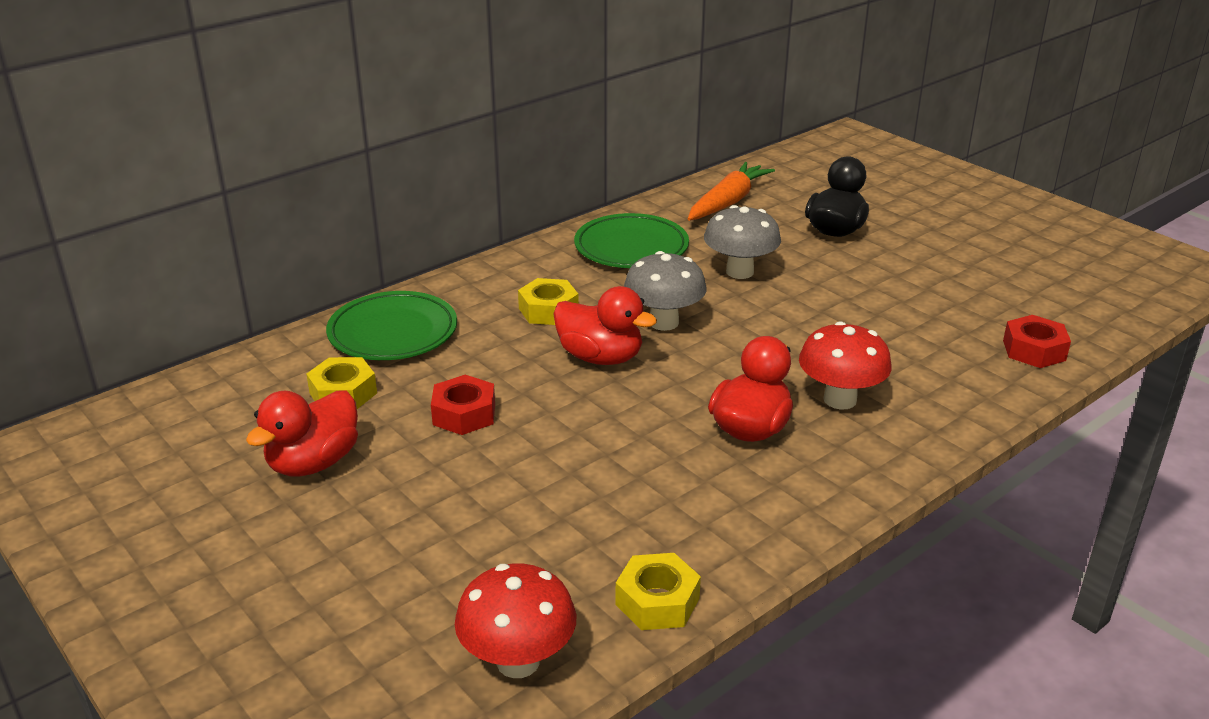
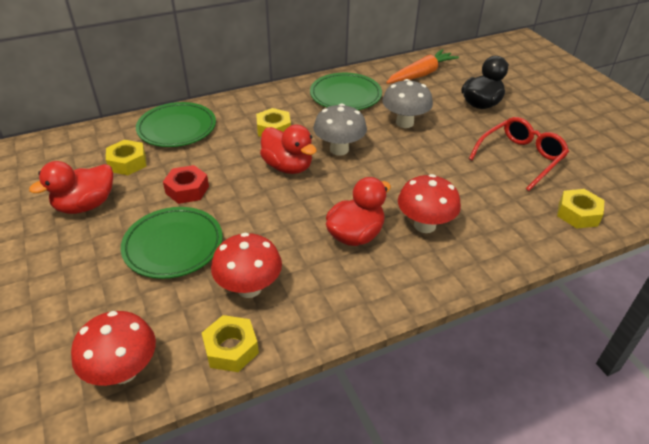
camera: 15 degrees right, 10 degrees up
(490, 491) = (173, 246): none -> green plate
(638, 523) = (249, 288): none -> red mushroom
(925, 293) = (520, 158): none -> red glasses
(1034, 350) = (578, 214): red nut -> yellow nut

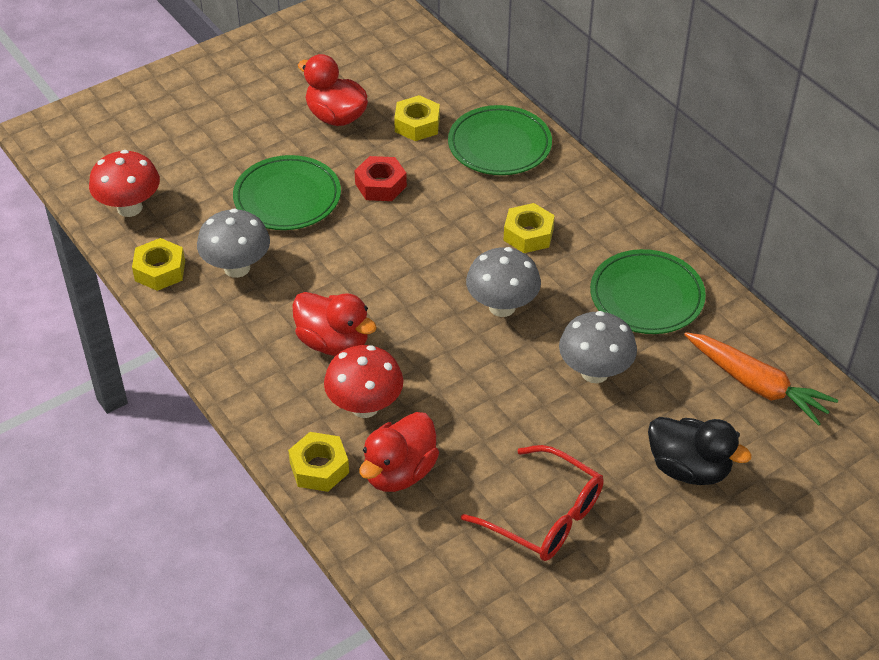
camera: 80 degrees right, 5 degrees up
(249, 288) = (237, 268): red mushroom -> grey mushroom
(288, 167) = (449, 262): red duck -> red duck (399, 472)
(578, 214) = (425, 576): yellow nut -> yellow nut (319, 468)

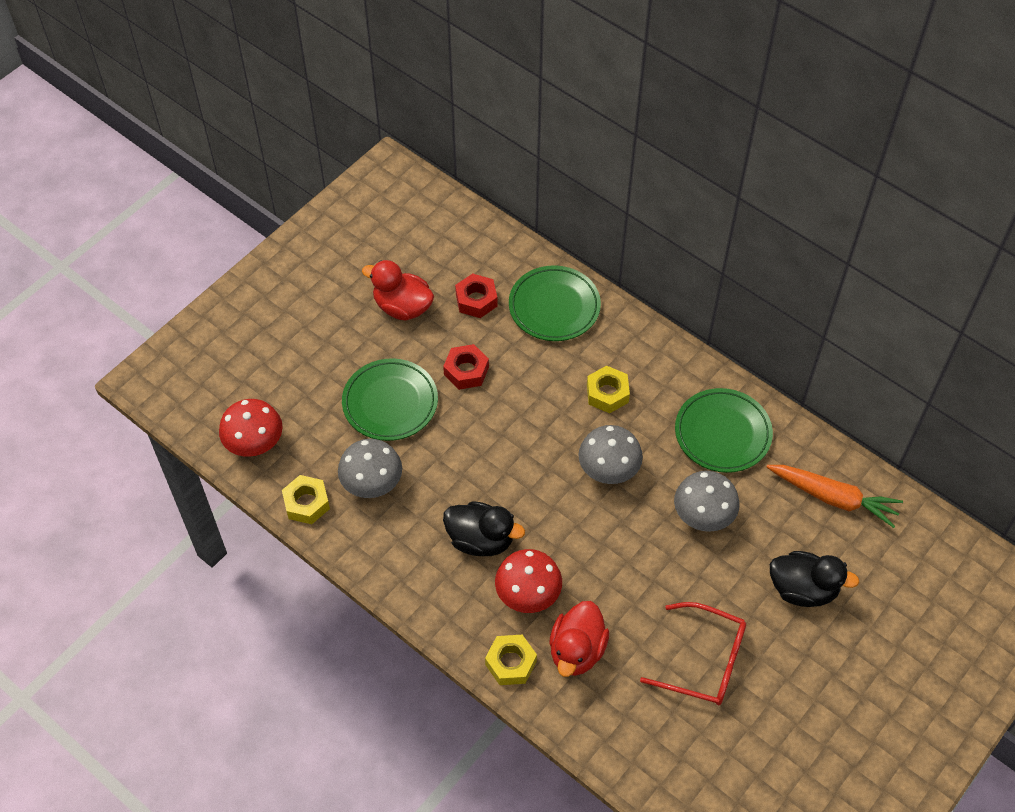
camera: 15 degrees left, 10 degrees up
(333, 342) = (481, 540): red duck -> black duck
(417, 124) = (476, 300): yellow nut -> red nut

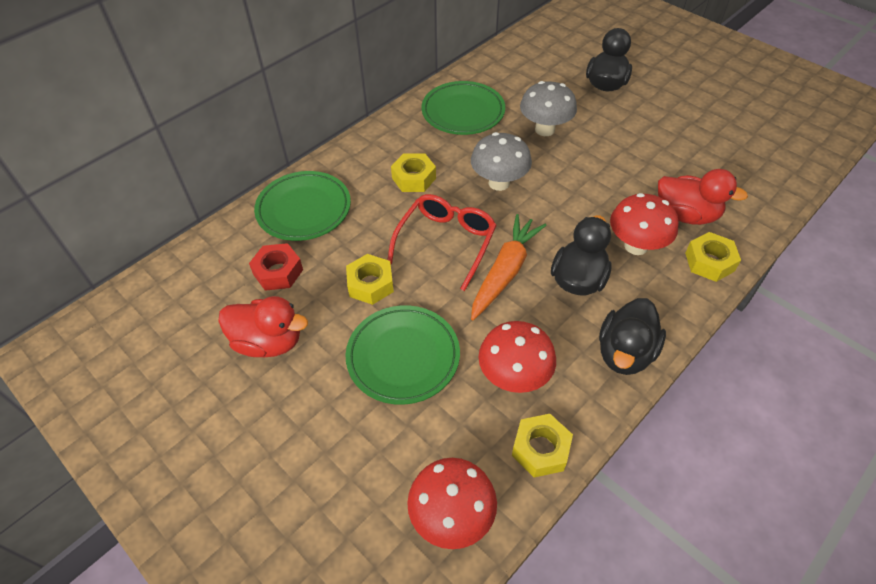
camera: 85 degrees left, 5 degrees down
(372, 485) = (514, 377): grey mushroom -> red mushroom
(398, 573) = (625, 353): none -> black duck
(402, 307) = (269, 342): red duck -> red duck turned 105 degrees counterclockwise
(466, 371) = (370, 284): red nut -> yellow nut
(704, 661) = (678, 139): red glasses -> red glasses (446, 242)
(833, 498) = (525, 62): orange carrot -> orange carrot (505, 272)

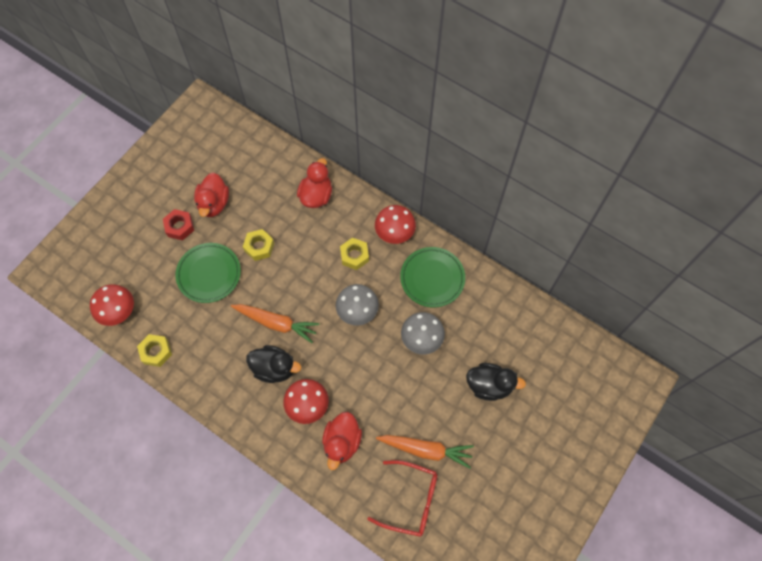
camera: 80 degrees right, 15 degrees up
(278, 272) = (263, 195): red nut -> red nut (179, 227)
(304, 209) = (316, 195): green plate -> red duck
(446, 242) = (297, 285): red glasses -> red glasses (410, 500)
(514, 377) = (200, 335): red mushroom -> red mushroom (394, 233)
(625, 353) = (220, 397): black duck -> none
(688, 141) = (426, 450): none -> orange carrot
(709, 262) = (298, 455): yellow nut -> none

